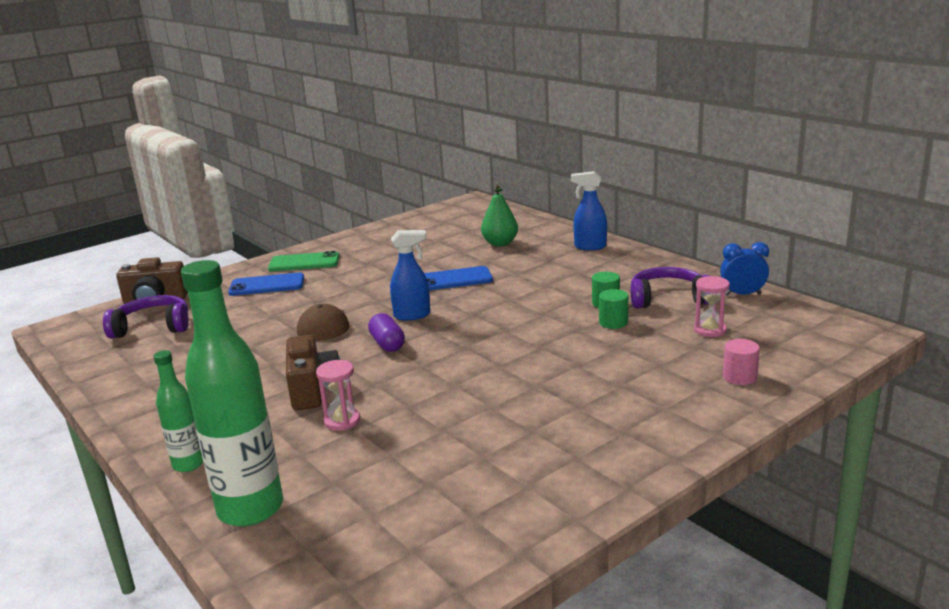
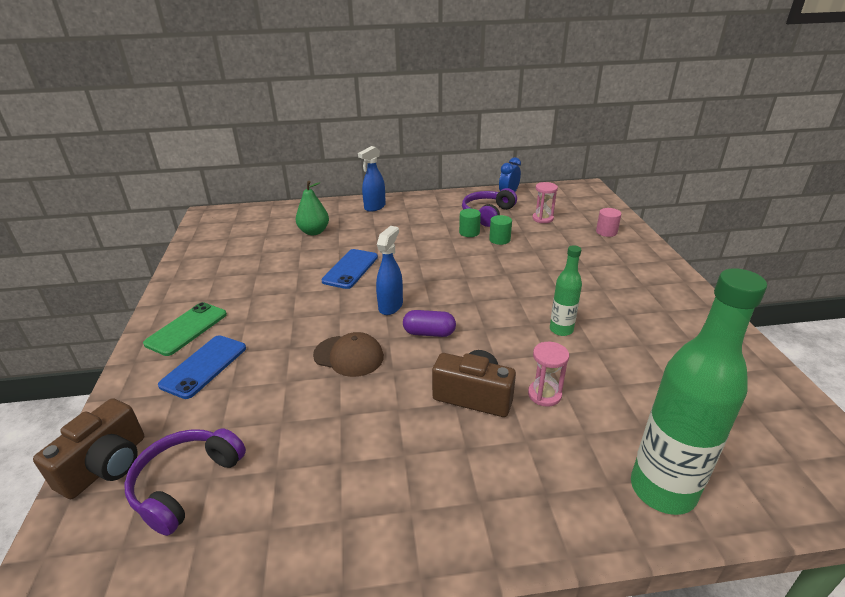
camera: 60 degrees left, 10 degrees up
(188, 464) = (557, 519): green bottle -> green bottle (561, 330)

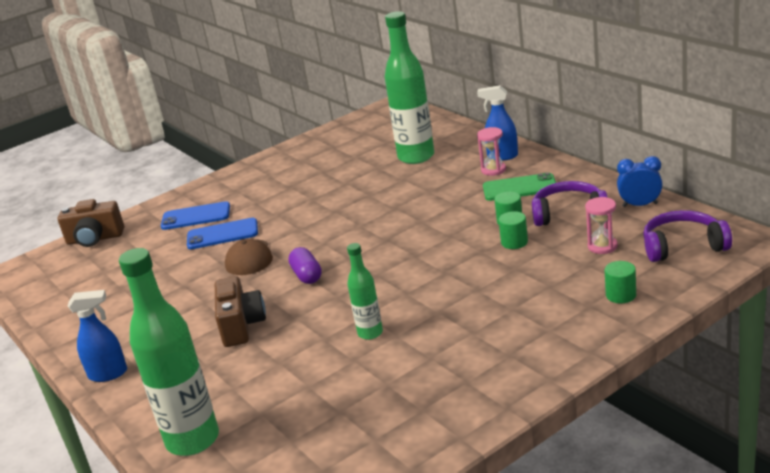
camera: 65 degrees right, 5 degrees down
(185, 484) = (95, 267): purple headphones -> purple headphones (683, 246)
(187, 329) = (229, 189): green phone -> green phone (519, 188)
(314, 232) = (416, 157): green pear -> green bottle
(350, 269) = (370, 201): blue phone -> blue phone (222, 234)
(391, 306) = (330, 243): blue spray bottle -> blue spray bottle (108, 374)
(544, 394) = (267, 355): pink hourglass -> pink hourglass (493, 170)
(606, 232) = (621, 295): pink cylinder -> green cylinder

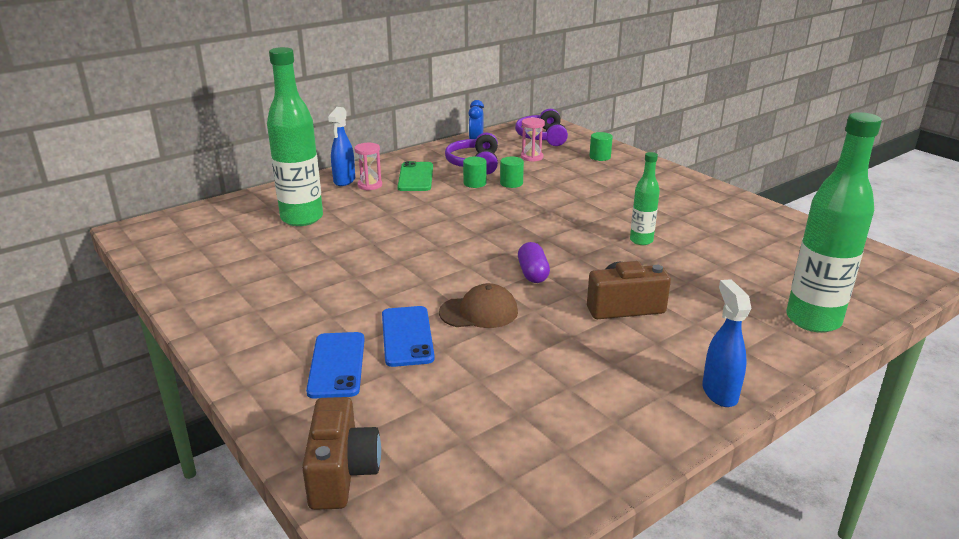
camera: 95 degrees left, 0 degrees up
(307, 275) = (533, 273): purple capsule -> purple capsule turned 75 degrees counterclockwise

